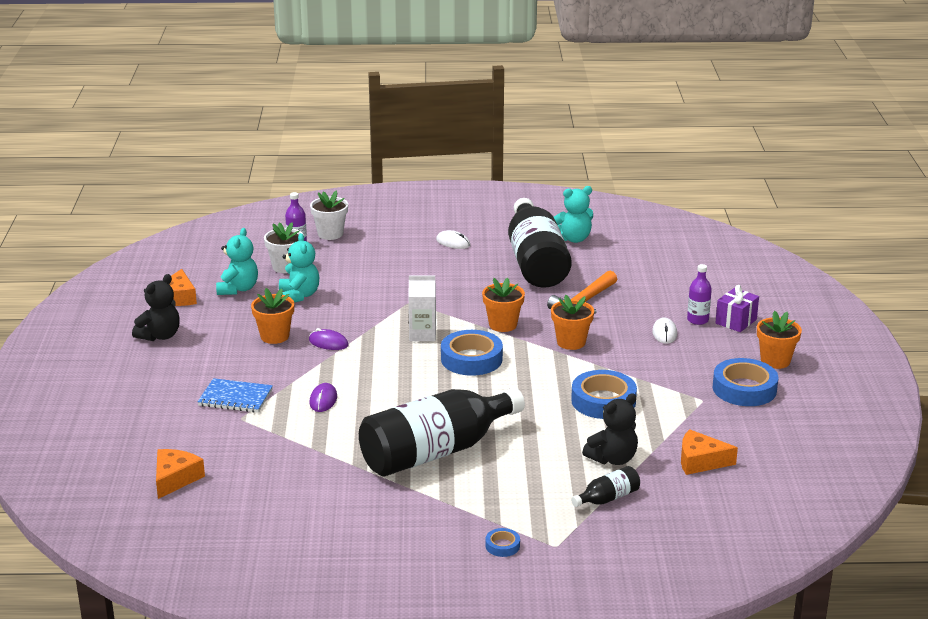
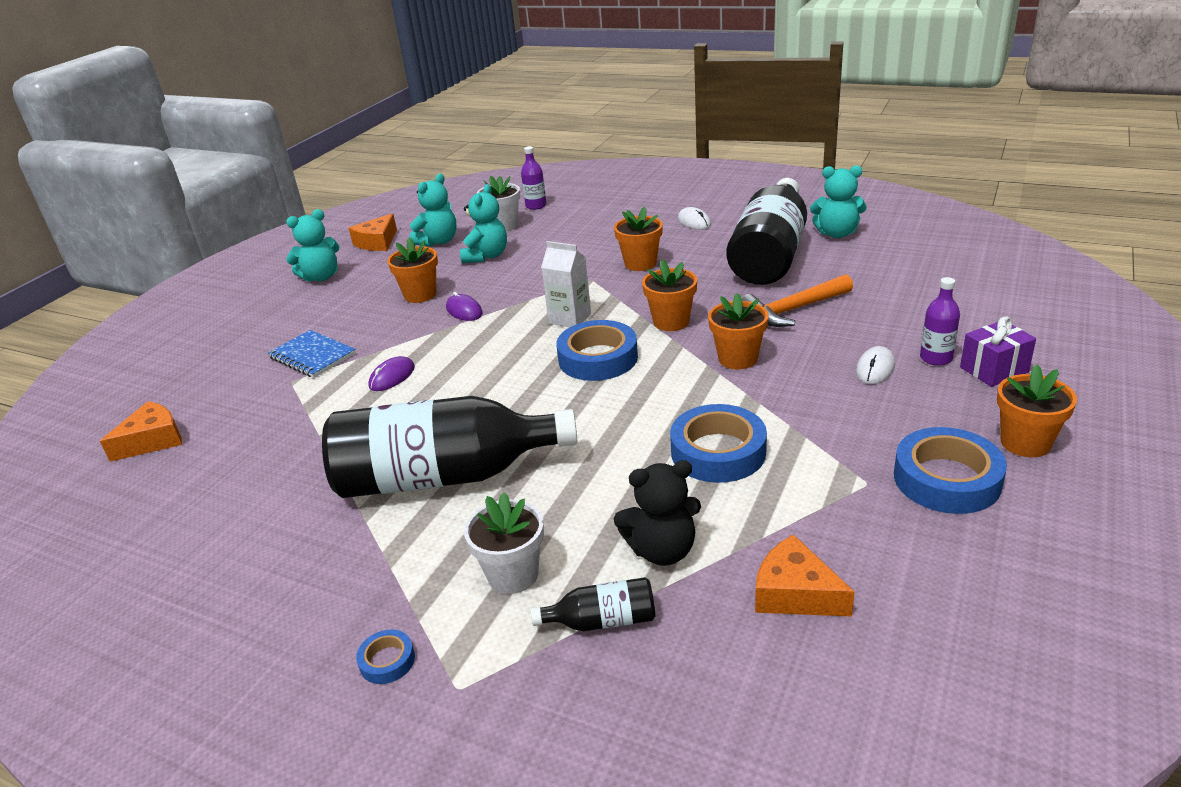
camera: 30 degrees right, 5 degrees up
(160, 336) = (321, 277): black teddy bear -> turquoise teddy bear
(330, 234) = (577, 199): white flower pot -> white flower pot (513, 574)
(439, 284) = (640, 263): none -> orange flower pot

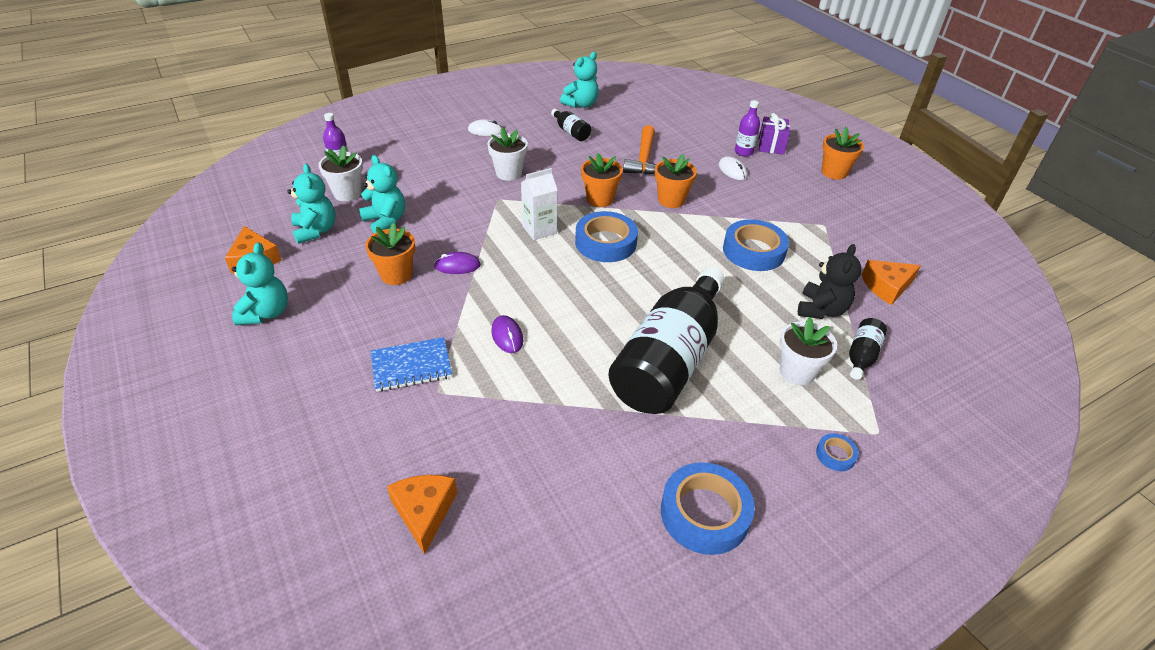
camera: 60 degrees left, 10 degrees up
(640, 263) = (509, 173): orange flower pot -> white flower pot
(770, 254) = (571, 132): black bottle -> black bottle, size x0.41
(946, 479) = (841, 204): blue tape -> blue tape (704, 513)

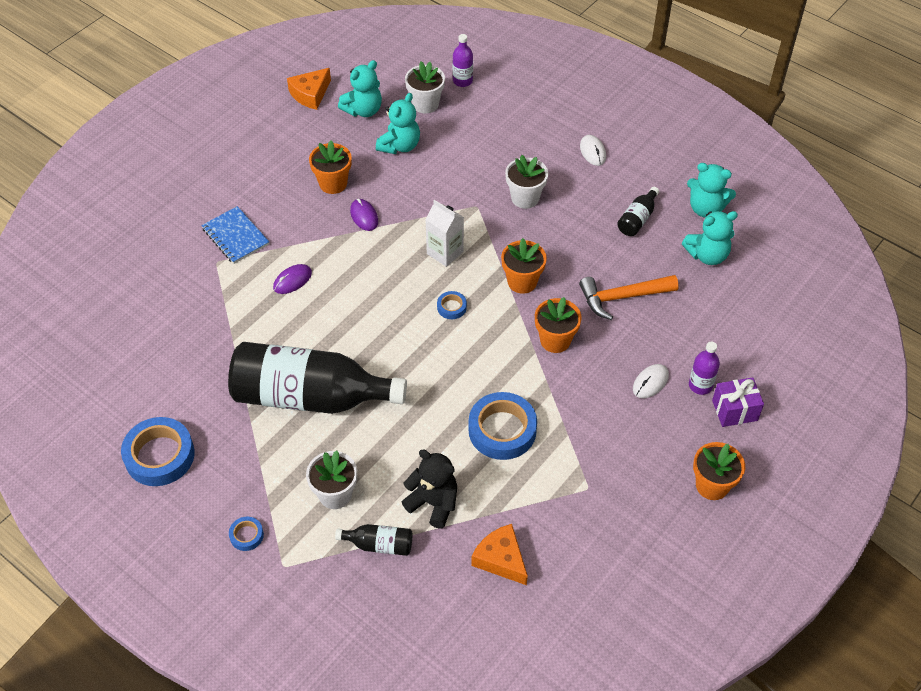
camera: 70 degrees right, 10 degrees up
(266, 313) = (255, 132): turquoise teddy bear -> turquoise teddy bear (707, 255)
(424, 512) = (111, 297): orange cheese -> none
(605, 242) = (451, 307): blue tape -> blue tape, size x0.47
(821, 310) = (433, 503): black teddy bear -> black teddy bear turned 150 degrees counterclockwise

